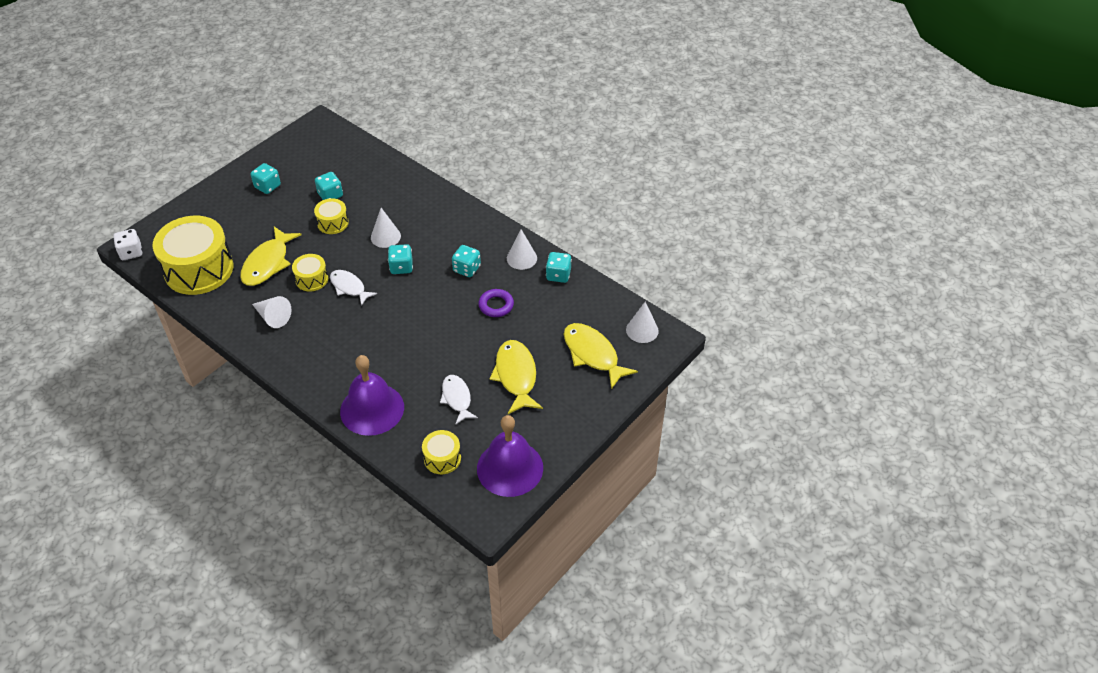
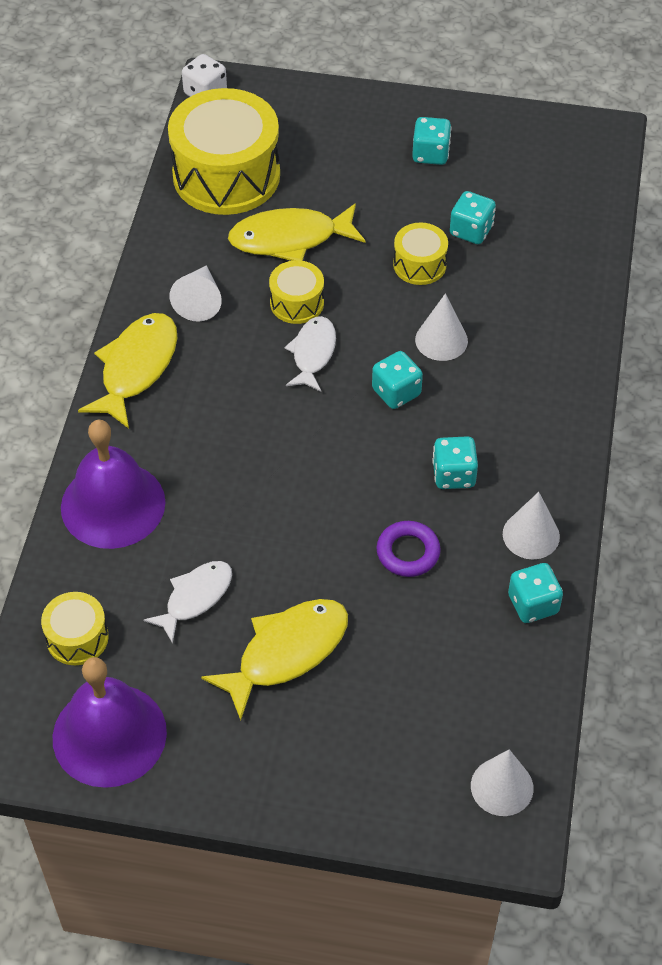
camera: 60 degrees right, 5 degrees up
(592, 354) = (400, 738): yellow fish -> yellow fish (136, 368)

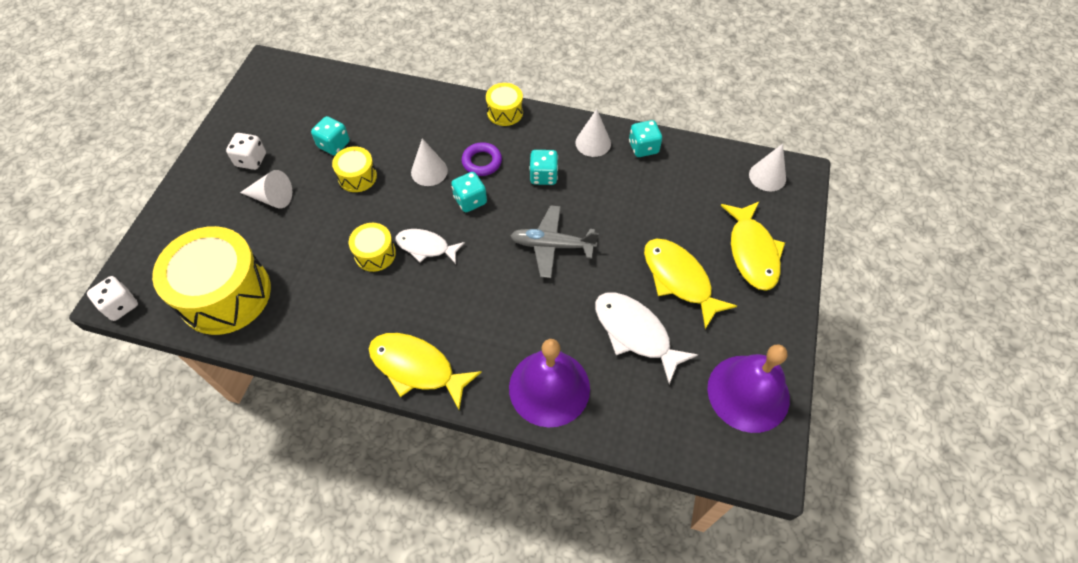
camera: 85 degrees left, 5 degrees up
(77, 638) = (669, 414): yellow drum -> yellow drum (505, 112)
(195, 598) = (635, 333): white fish -> white fish, size x1.52
(199, 301) = (357, 319): white cone -> white cone (272, 197)
(290, 239) = (309, 254): yellow fish -> yellow fish (752, 252)
(330, 493) = (552, 245): none -> grey plane
(408, 552) = (602, 206): purple ring -> purple ring (482, 162)
(430, 154) = (251, 160): turquoise dice -> white dice

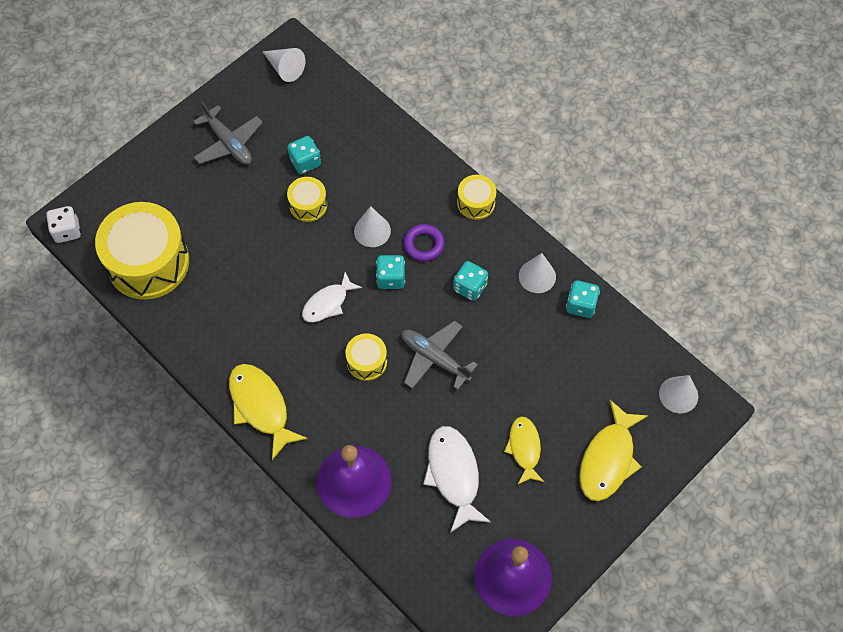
camera: 30 degrees right, 5 degrees up
(251, 160) = (228, 143): white dice -> grey plane
(272, 197) = (227, 190): white cone -> white cone (285, 68)
(375, 254) = (283, 288): yellow drum -> yellow drum (367, 362)
(426, 247) = (328, 303): white fish -> white fish turned 90 degrees counterclockwise
(679, 279) = (524, 448): yellow fish -> yellow fish, size x0.66

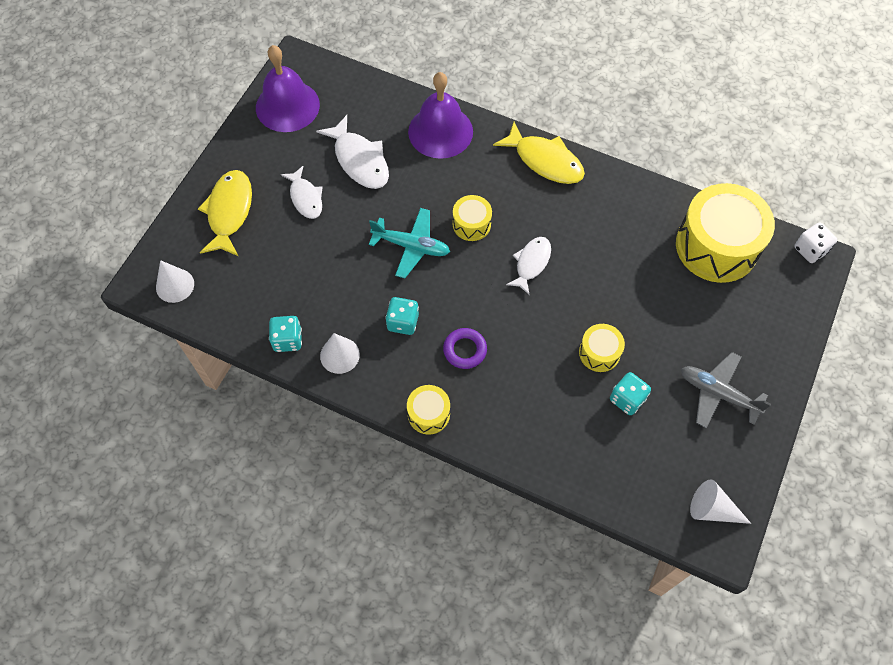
camera: 160 degrees right, 0 degrees up
(372, 231) = (522, 347): white cone -> none
(391, 278) = (483, 306): turquoise dice -> none
(434, 358) = (411, 246): grey plane -> turquoise plane
(524, 448) = (306, 198): yellow fish -> white fish

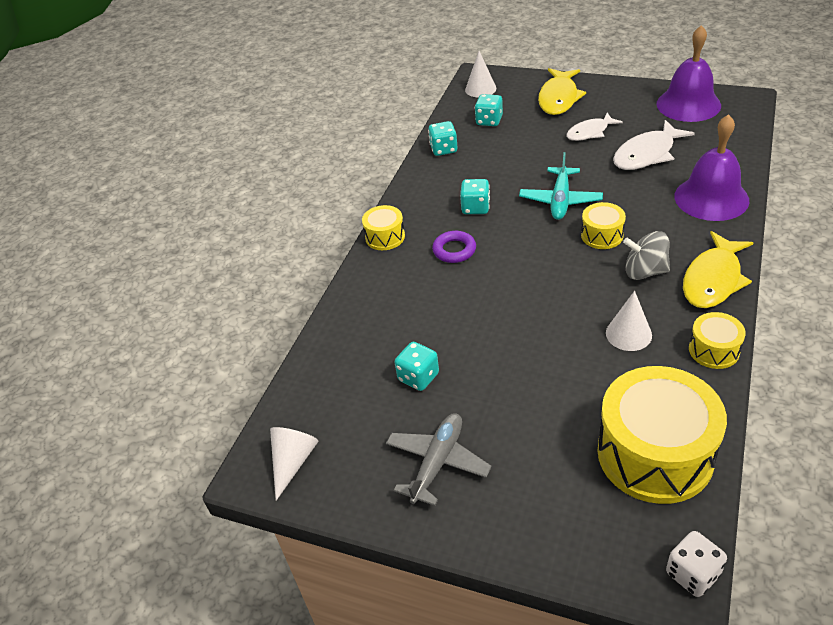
camera: 90 degrees right, 20 degrees down
(229, 212) = (559, 98): yellow fish -> yellow fish turned 105 degrees clockwise
(247, 286) = (489, 121): none -> turquoise dice
(339, 355) = (434, 178): white cone -> white cone (628, 334)
(526, 204) = (644, 271): none -> grey spinning top
(531, 263) = (569, 284): white fish -> none
(599, 353) = (471, 349): yellow drum -> yellow drum (714, 350)

